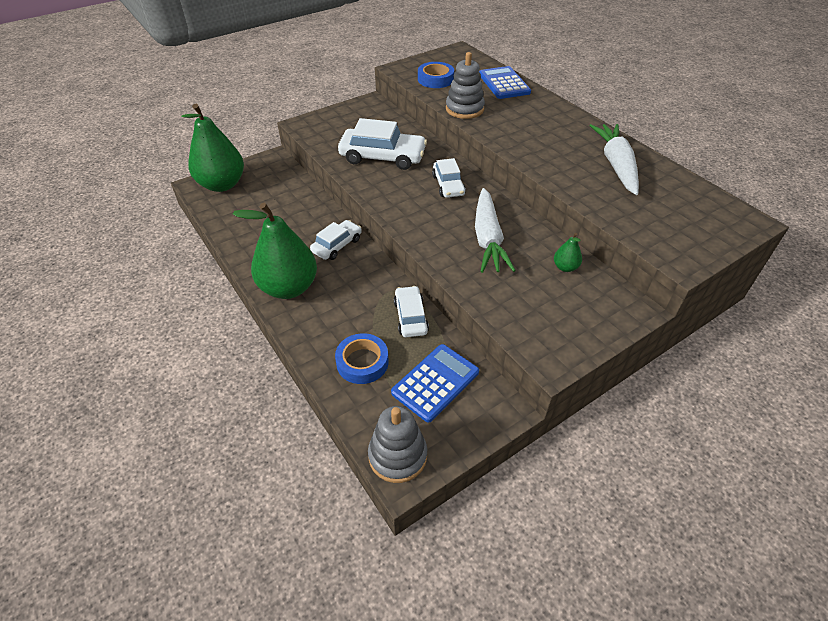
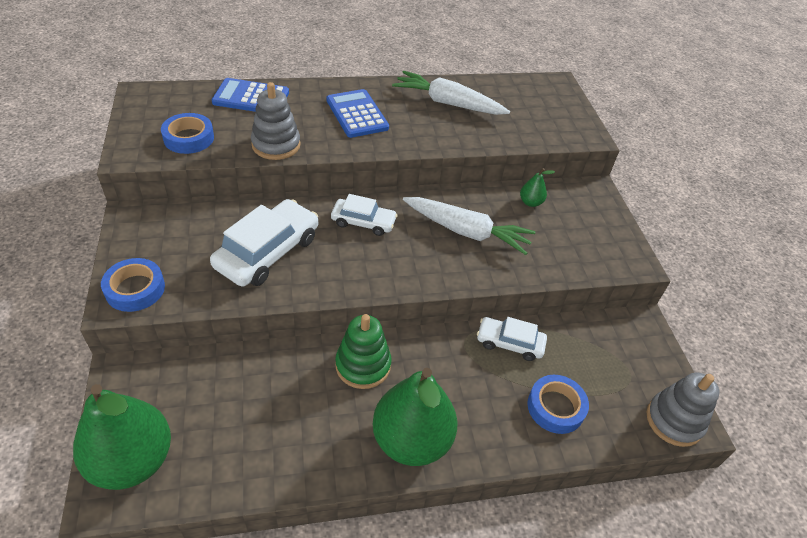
camera: 70 degrees left, 0 degrees up
(316, 125) = (135, 289): none -> blue tape
(337, 245) = (363, 365): white car -> green stacking toy
(435, 382) = (599, 358): blue calculator -> blue calculator (357, 114)

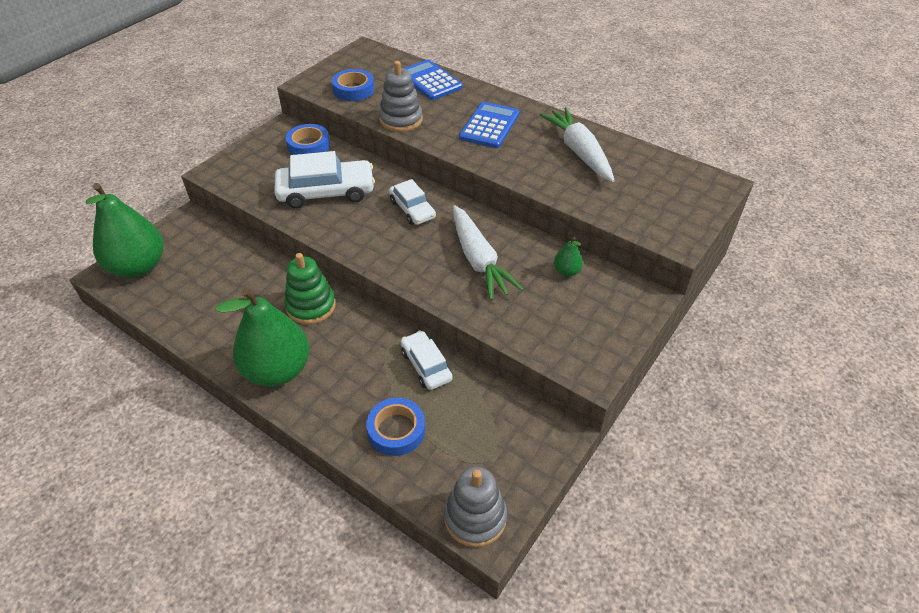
camera: 50 degrees right, 0 degrees up
(135, 289) = (231, 170): blue tape -> blue tape (309, 145)

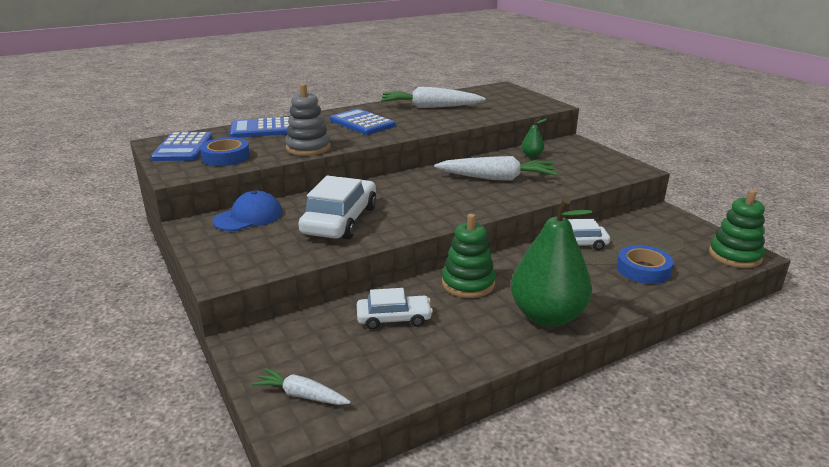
camera: 65 degrees left, 20 degrees down
(138, 266) = (301, 395): green pear -> white carrot
(309, 145) = (248, 217): blue tape -> blue cap
(360, 64) = (183, 148): none -> blue calculator
(412, 209) = (408, 189): white car -> white car (394, 318)
(475, 517) = (734, 255): grey stacking toy -> green stacking toy

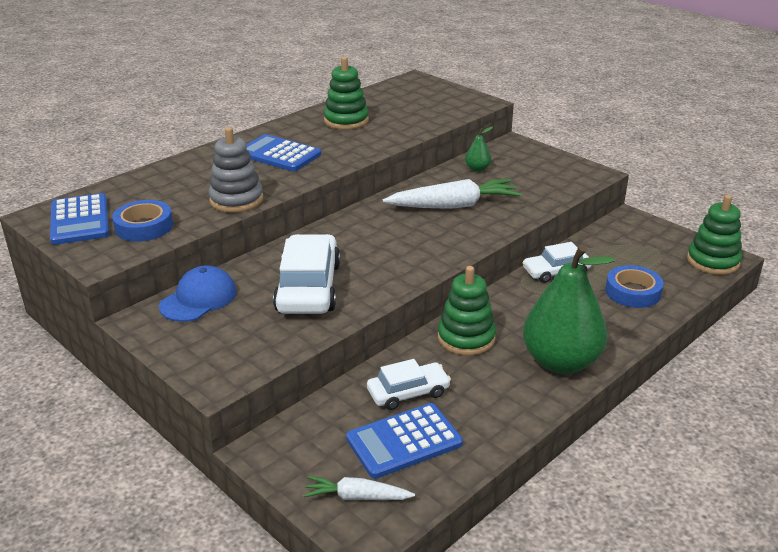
camera: 15 degrees left, 5 degrees up
(263, 129) = (162, 178): blue calculator -> blue calculator (404, 441)
(430, 107) = (346, 121): white carrot -> green stacking toy

